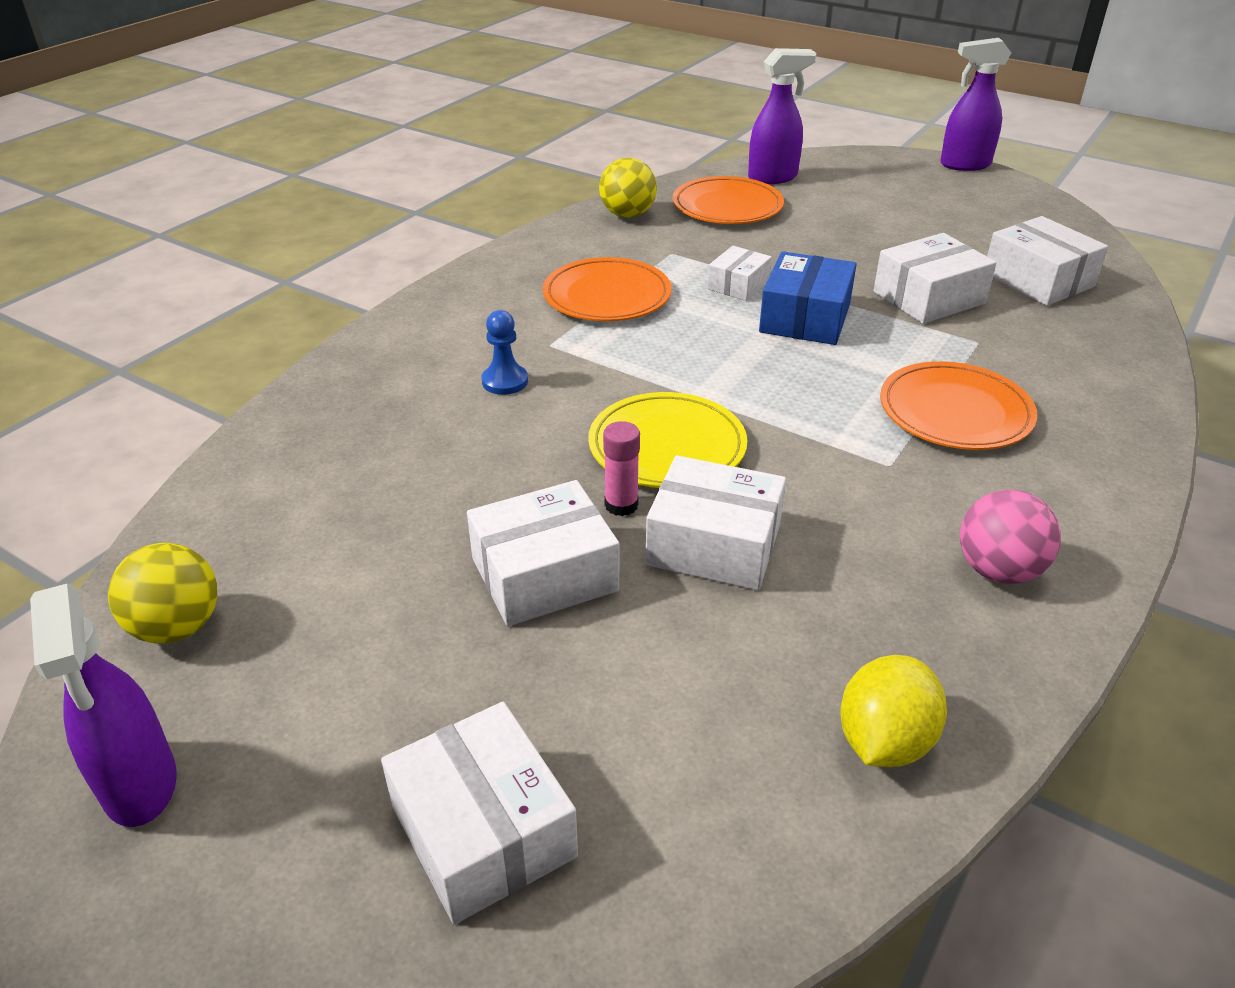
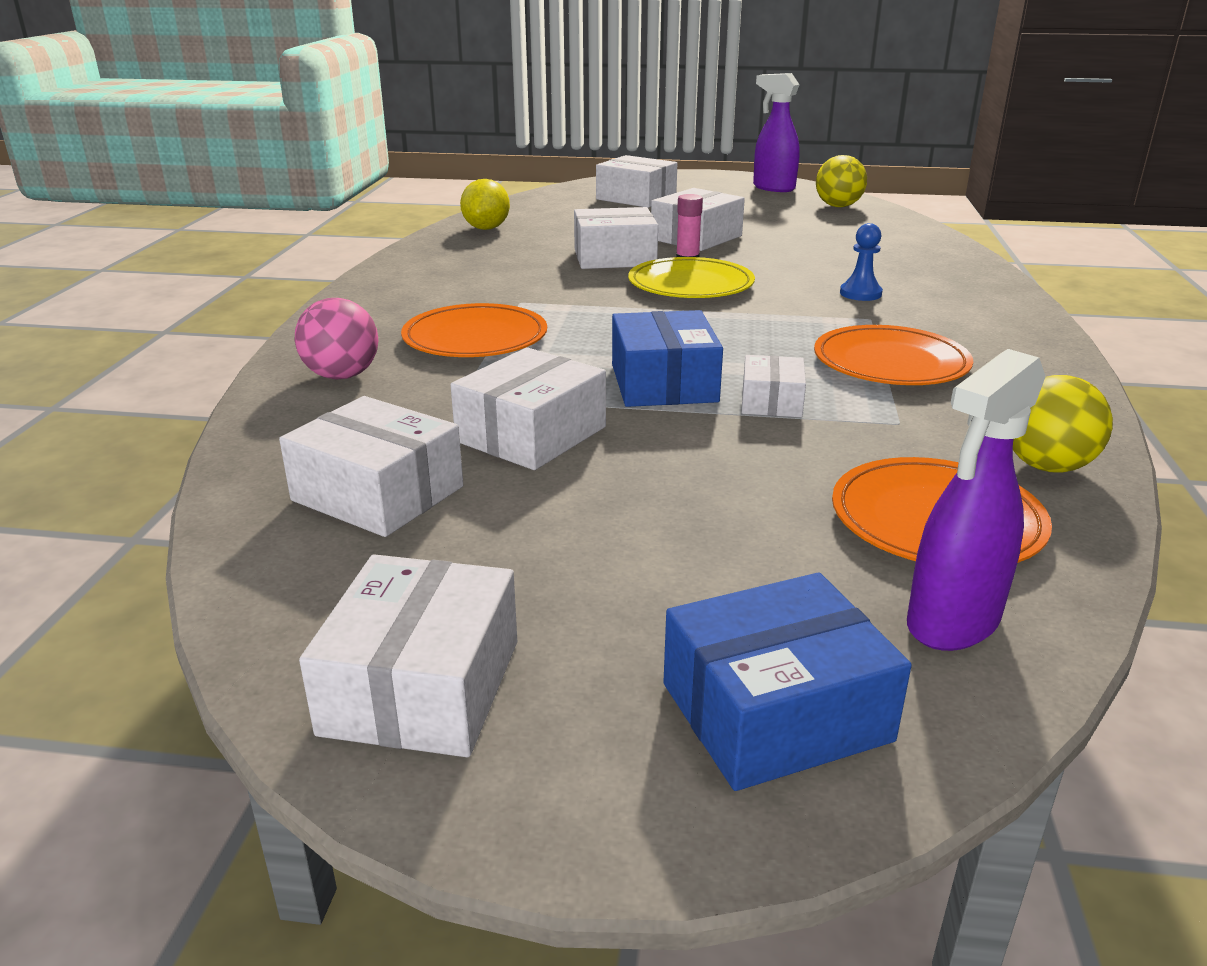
camera: 155 degrees right, 10 degrees down
(870, 172) = (775, 712): none -> blue box
(964, 165) = (552, 836): purple spray bottle -> none
(998, 570) = (433, 274): pink ball -> pink ball (342, 376)
(1008, 201) = (422, 686): none -> white box

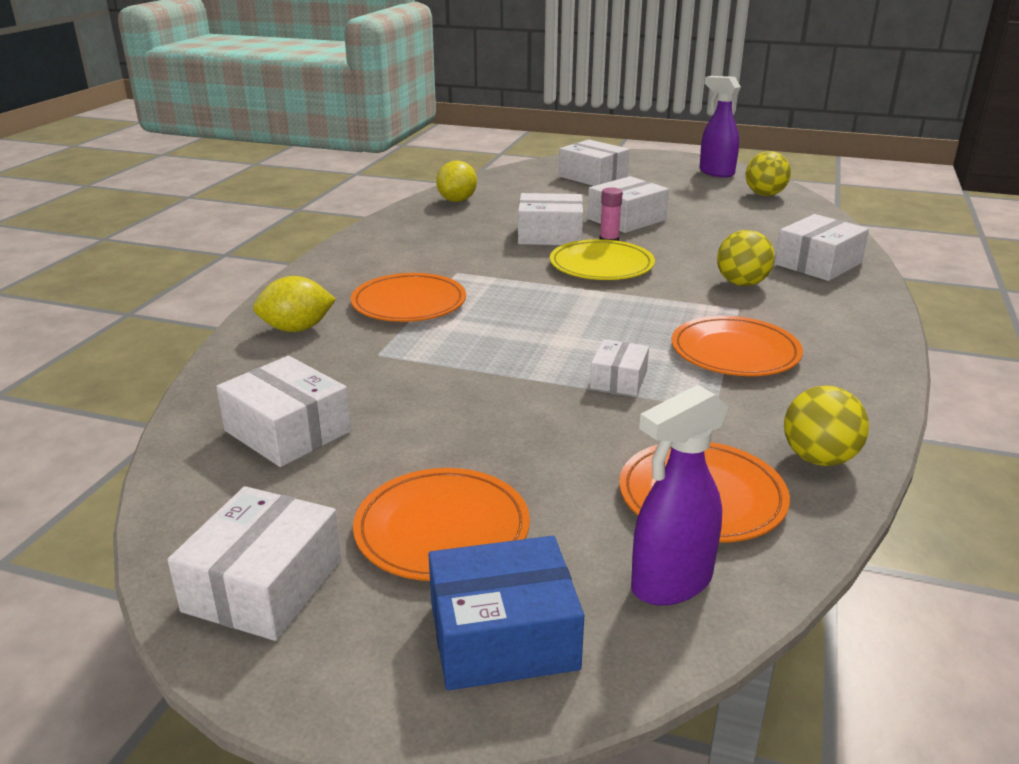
camera: 10 degrees right, 0 degrees up
(342, 376) = (297, 329): pink ball -> yellow lemon
(531, 434) = (418, 392): white box -> white box (818, 263)
(634, 590) = (442, 529): none -> orange plate
(663, 383) = (539, 355): blue box -> none
(860, 293) = (742, 283): blue pawn -> yellow ball

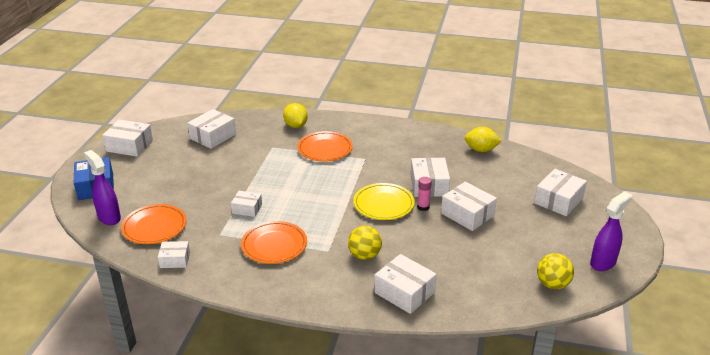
camera: 85 degrees right, 5 degrees up
(442, 529) = (148, 172): orange plate -> none
(818, 458) = (175, 260): yellow ball -> white box

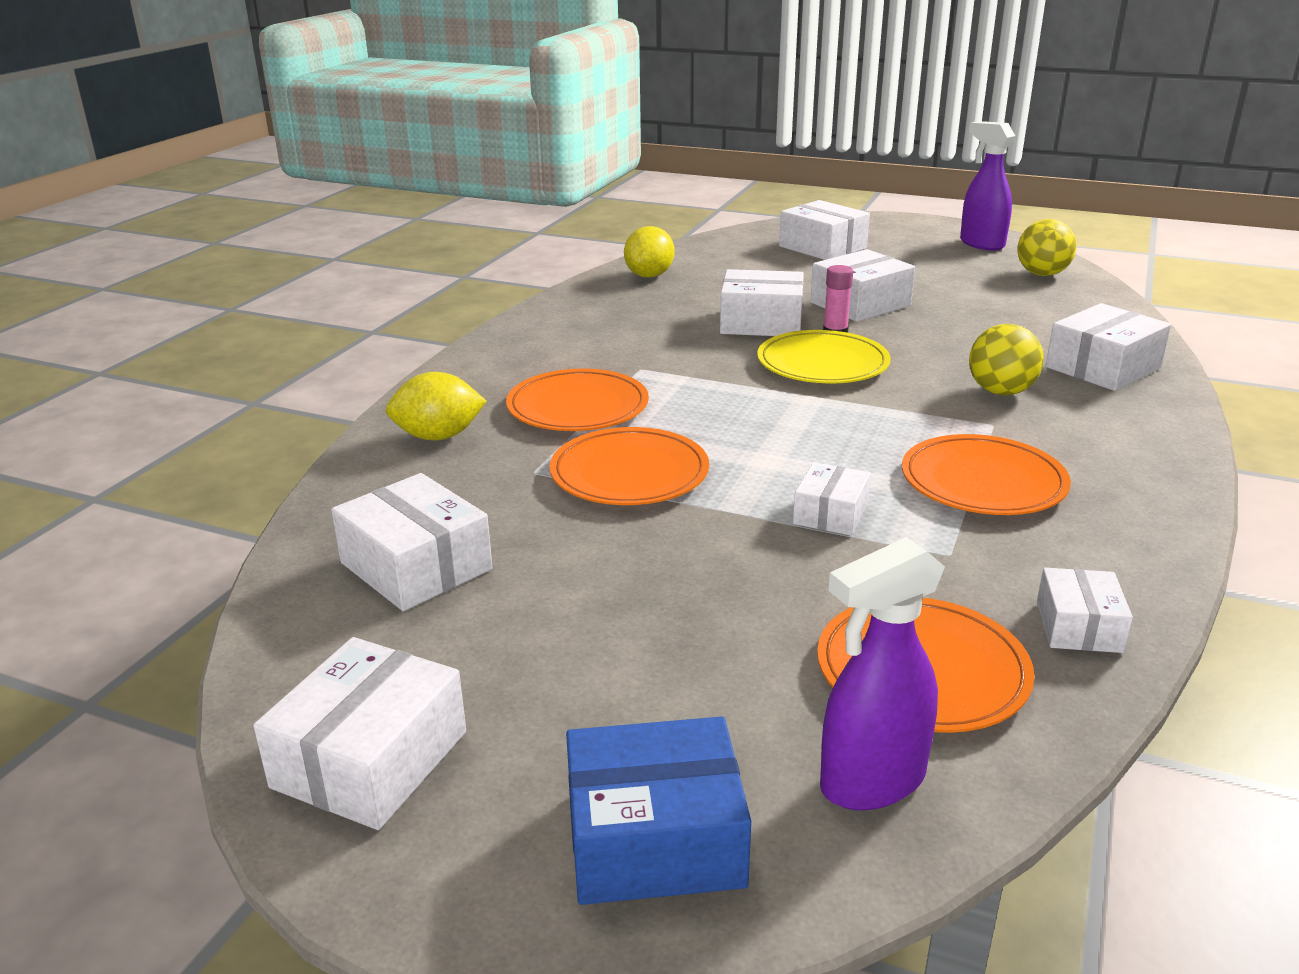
camera: 80 degrees left, 5 degrees down
(273, 165) = (629, 473): none -> orange plate

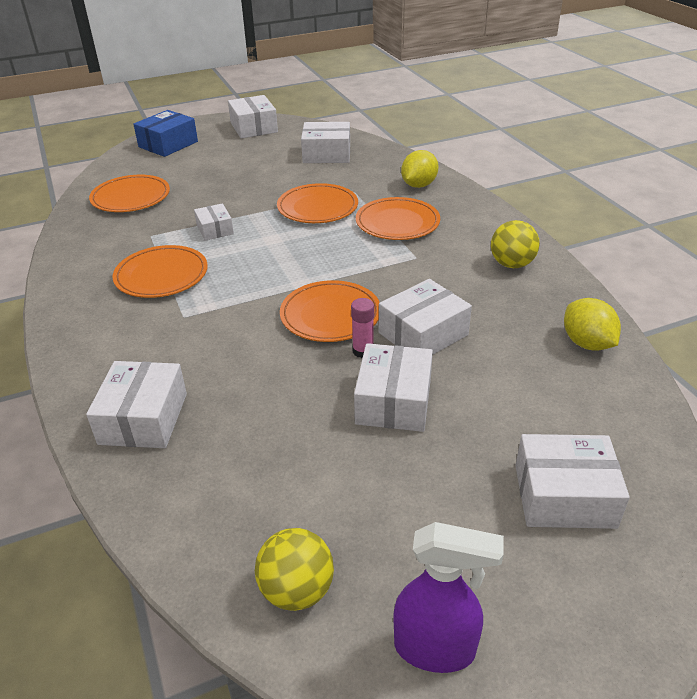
camera: 135 degrees right, 10 degrees up
(822, 364) = (330, 315): yellow plate -> orange plate
(871, 782) = (125, 171): purple spray bottle -> none
(1000, 392) = (199, 348): yellow ball -> yellow ball (511, 264)
(1078, 626) = (84, 232): white box -> none

